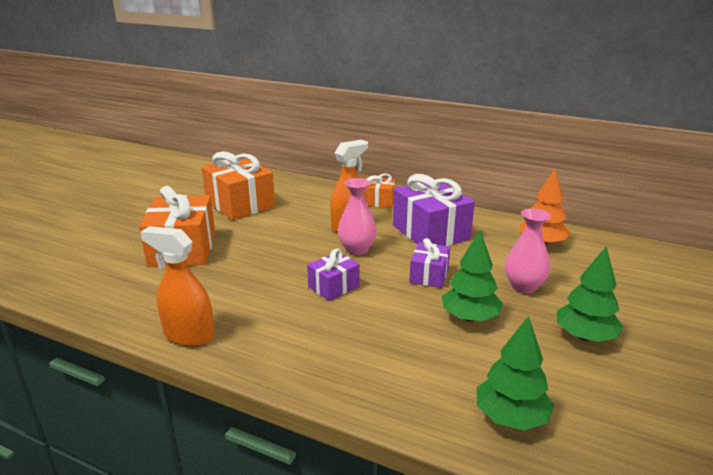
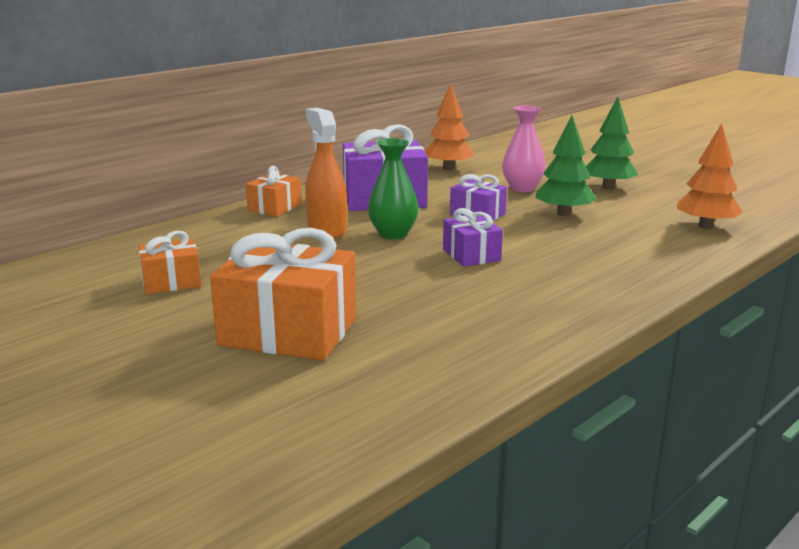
camera: 70 degrees left, 5 degrees down
(188, 335) = (536, 338): orange spray bottle -> none
(240, 204) = (171, 282): orange gift -> orange gift, size x0.54
(357, 249) = (393, 234): pink vase -> green vase
(510, 417) = (705, 226): green tree -> orange tree

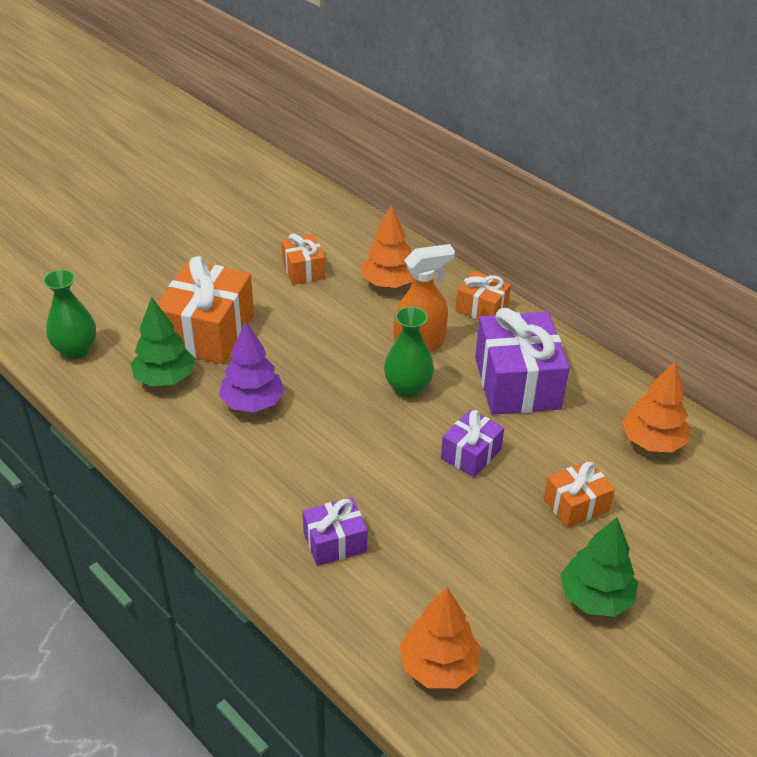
camera: 90 degrees right, 20 degrees up
(219, 242) = (388, 283): none -> orange tree
(316, 431) = (76, 350): none -> green vase
(425, 299) = (253, 403): none -> purple tree
(471, 255) = (350, 439): purple gift -> purple gift (335, 542)
(522, 188) = (576, 505): pink vase -> orange gift
(563, 213) = (479, 530): green tree -> green tree (165, 378)

